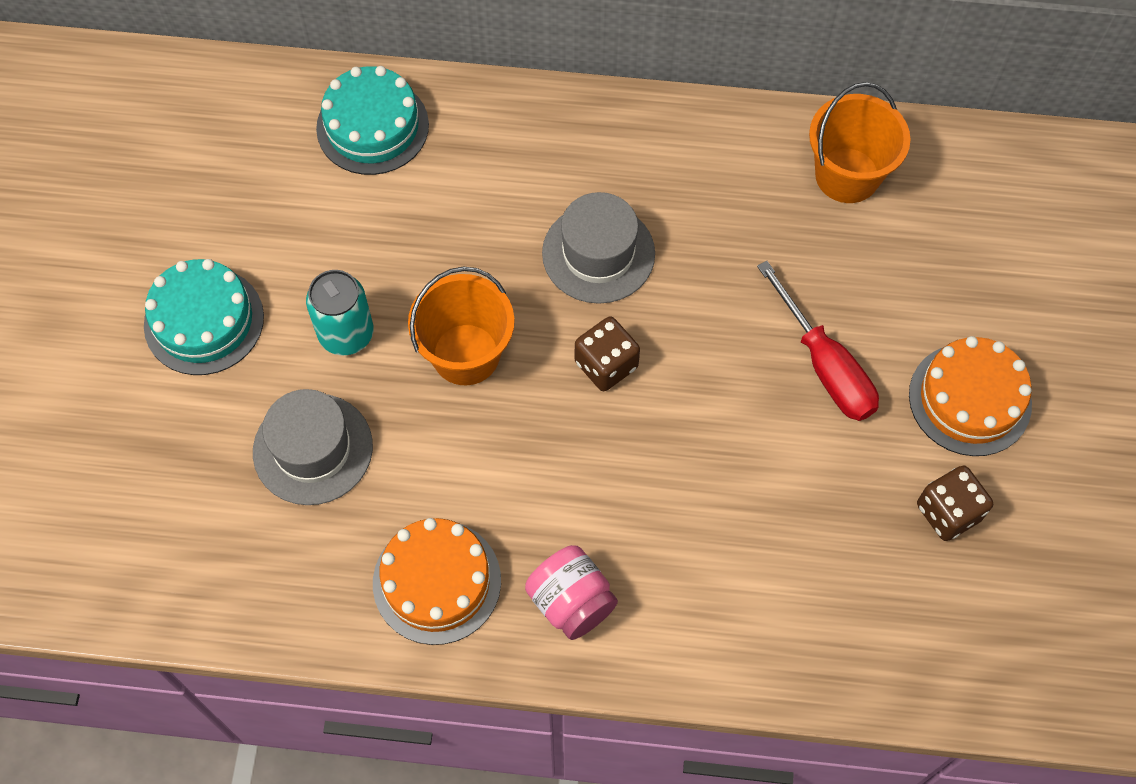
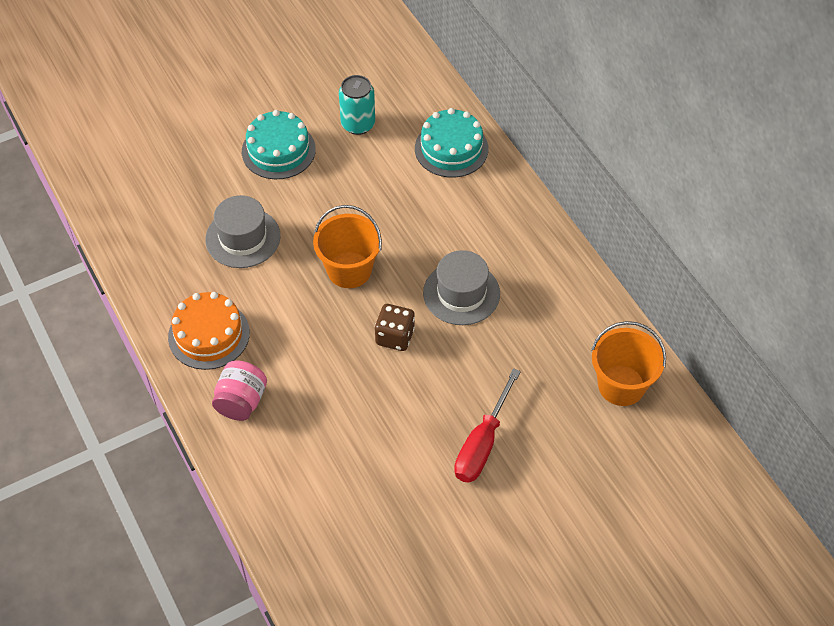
camera: 55 degrees right, 10 degrees down
(346, 334) = (319, 212): turquoise can -> turquoise can (358, 124)
(948, 512) = (437, 560): brown dice -> none
(970, 399) = (522, 533): orange cake -> none

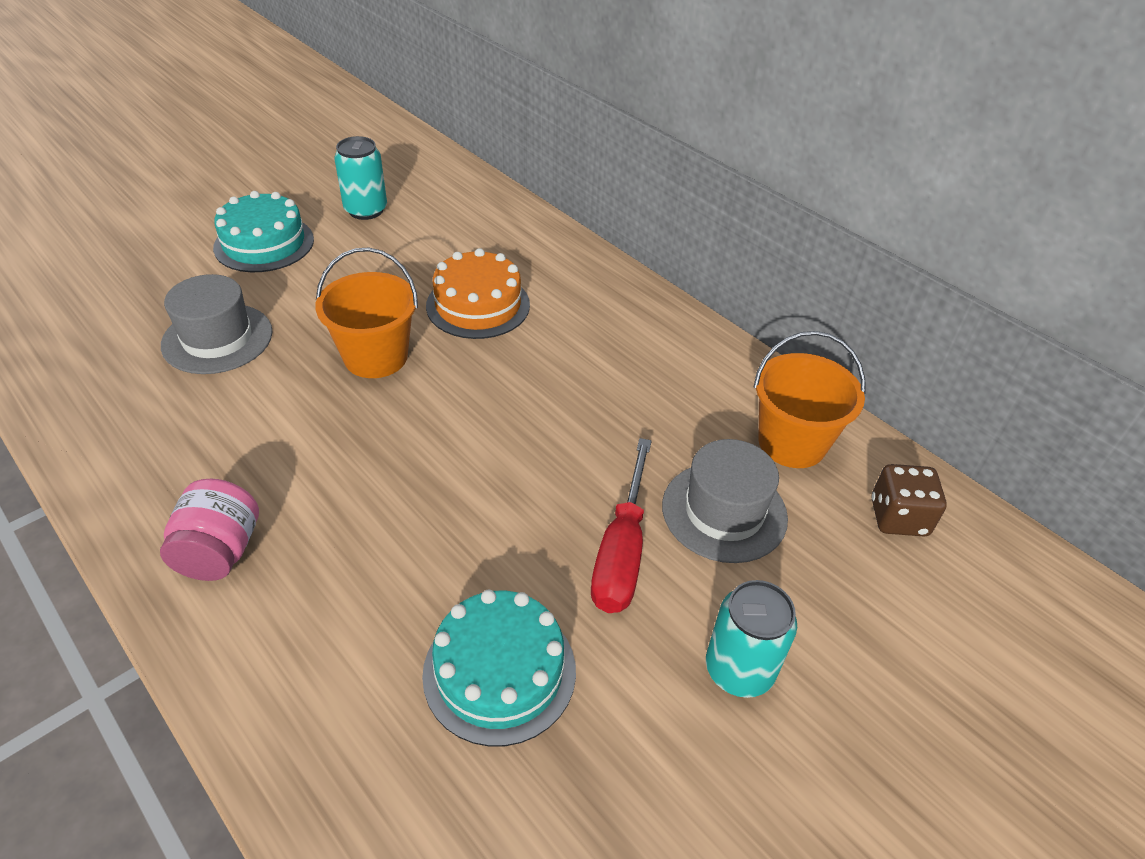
camera: 15 degrees left, 10 degrees down
(209, 335) = (164, 464): orange cake -> orange cake (478, 305)
(395, 336) = (455, 427): brown dice -> brown dice (898, 517)
(451, 148) = (487, 221): turquoise cake -> turquoise cake (499, 671)
(461, 293) = (538, 364): grey hat -> grey hat (724, 511)
(531, 528) = (739, 670): none -> turquoise can

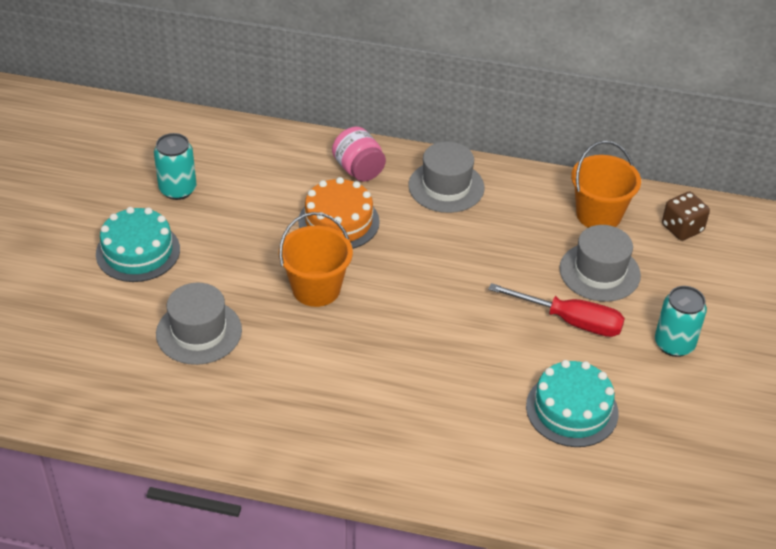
camera: 35 degrees left, 0 degrees up
(220, 551) = (367, 442): pink jar -> pink jar (358, 170)
(622, 551) = (570, 321): red screwdriver -> red screwdriver turned 45 degrees counterclockwise
(632, 325) = (446, 186): none -> grey hat

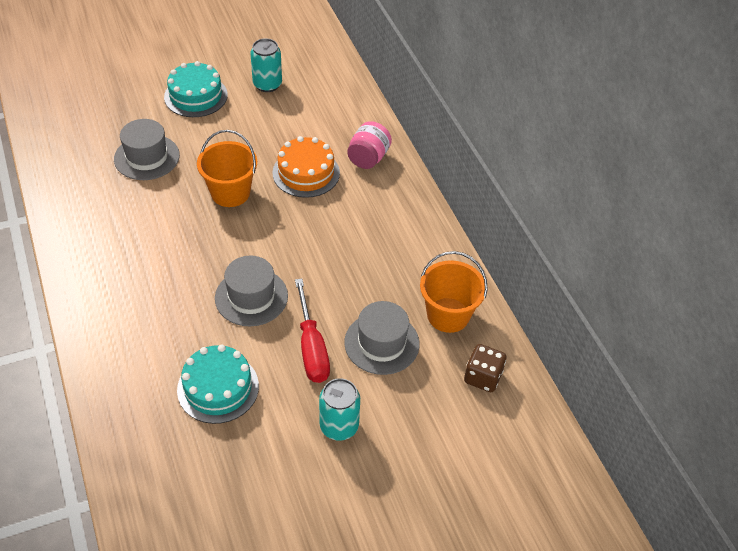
camera: 55 degrees right, 5 degrees up
(446, 186) = (395, 211): grey hat -> grey hat (251, 297)

